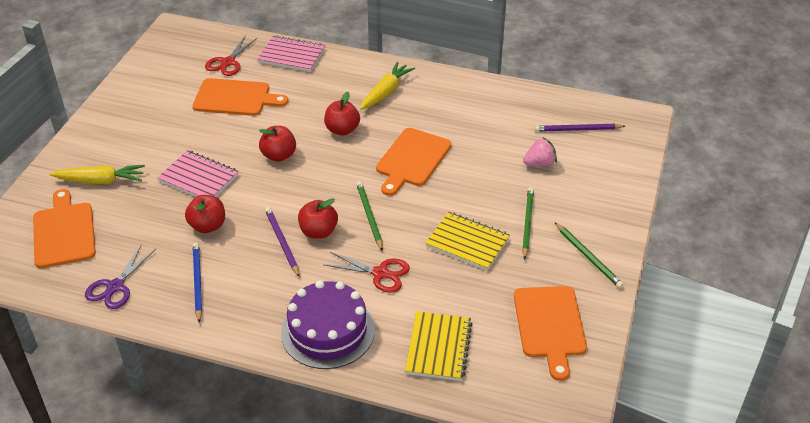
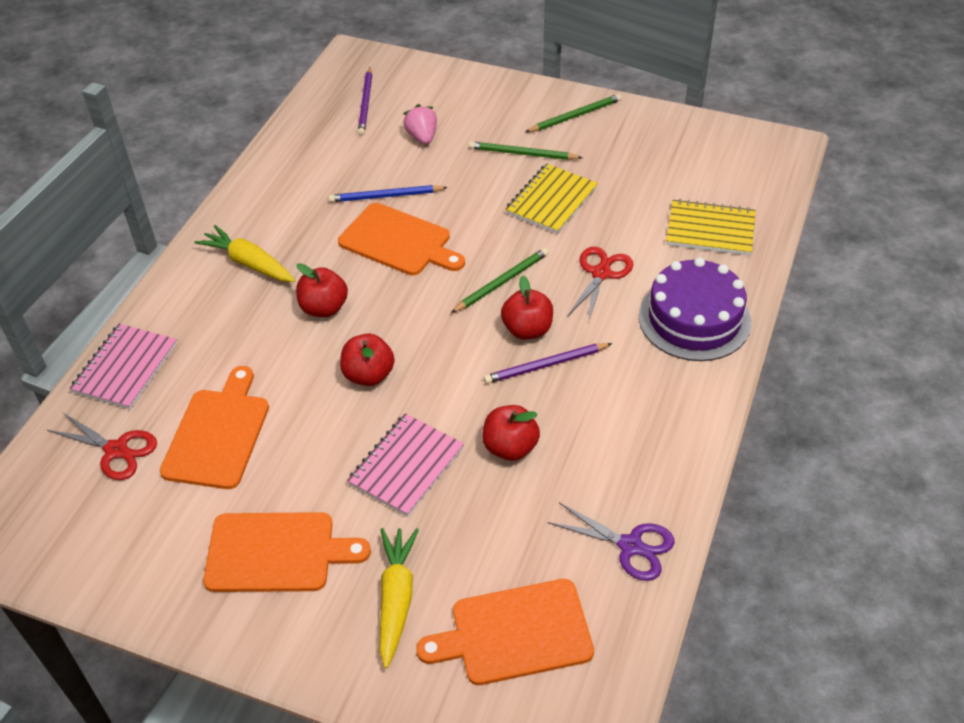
camera: 85 degrees left, 5 degrees up
(197, 282) = (619, 450): blue pencil -> blue pencil (385, 196)
(369, 216) = (502, 282): green pencil -> green pencil turned 150 degrees clockwise
(549, 325) = (673, 150): orange cutting board -> orange cutting board (276, 553)

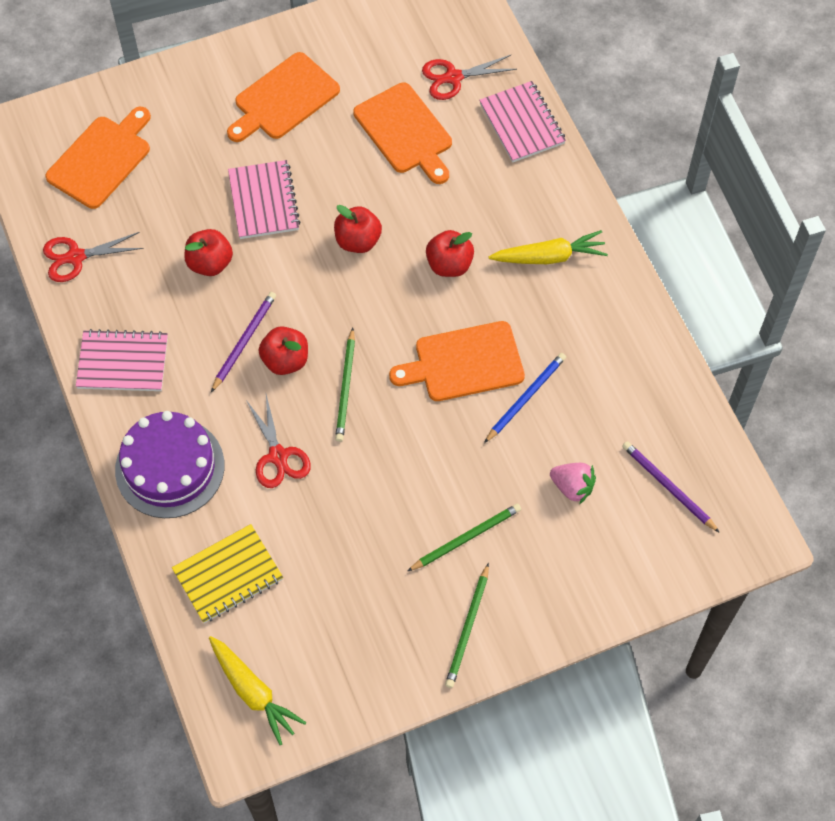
camera: 135 degrees right, 15 degrees up
(396, 599) = (187, 127): yellow carrot -> yellow carrot (253, 692)
(551, 201) = (388, 502): yellow notebook -> none
(630, 546) = (76, 257): purple scissors -> red scissors
(666, 420) = (123, 362): none -> pink notebook

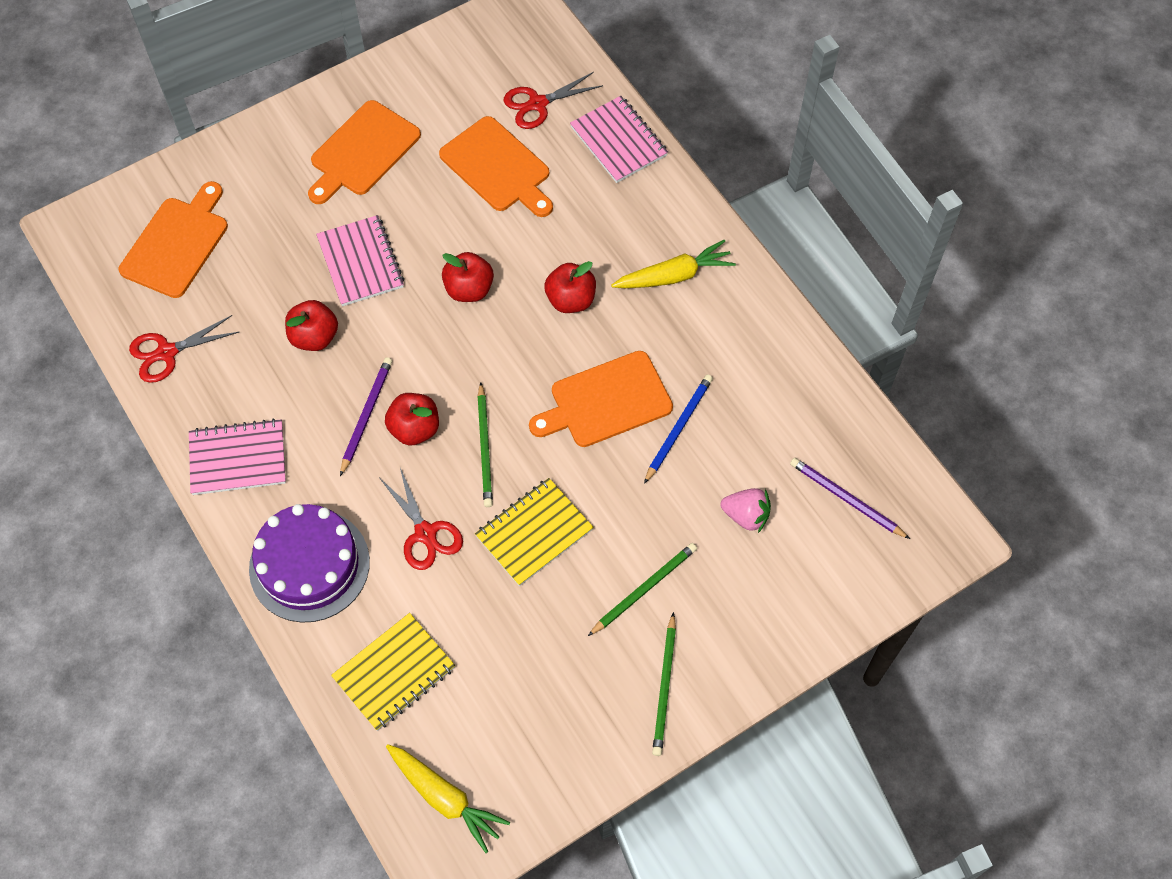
camera: 10 degrees left, 0 degrees up
(376, 471) = (534, 533): none -> yellow notebook

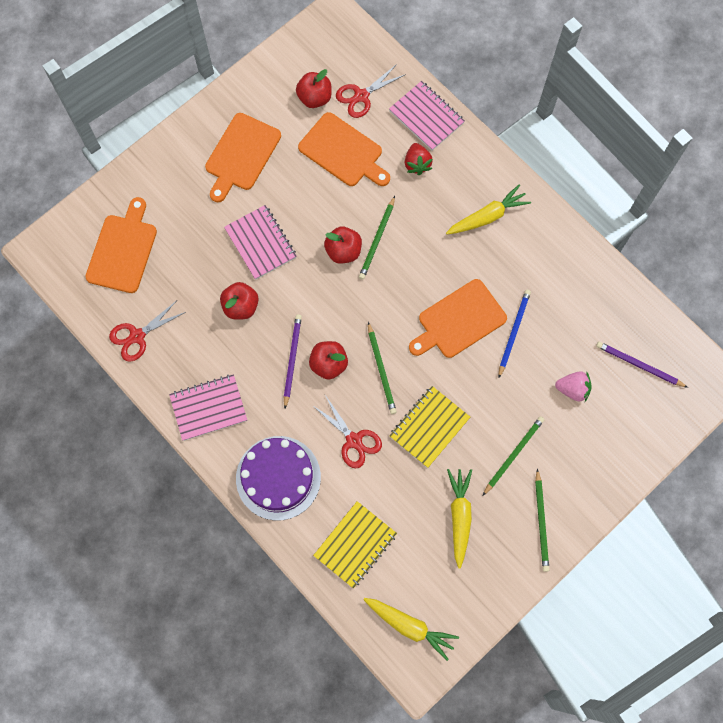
camera: 10 degrees left, 10 degrees up
(518, 282) = (377, 240): none -> green pencil
(550, 660) = (459, 517): none -> yellow carrot
(570, 300) = (418, 247): red apple -> red apple (314, 98)
(593, 197) = (417, 164): none -> red strawberry

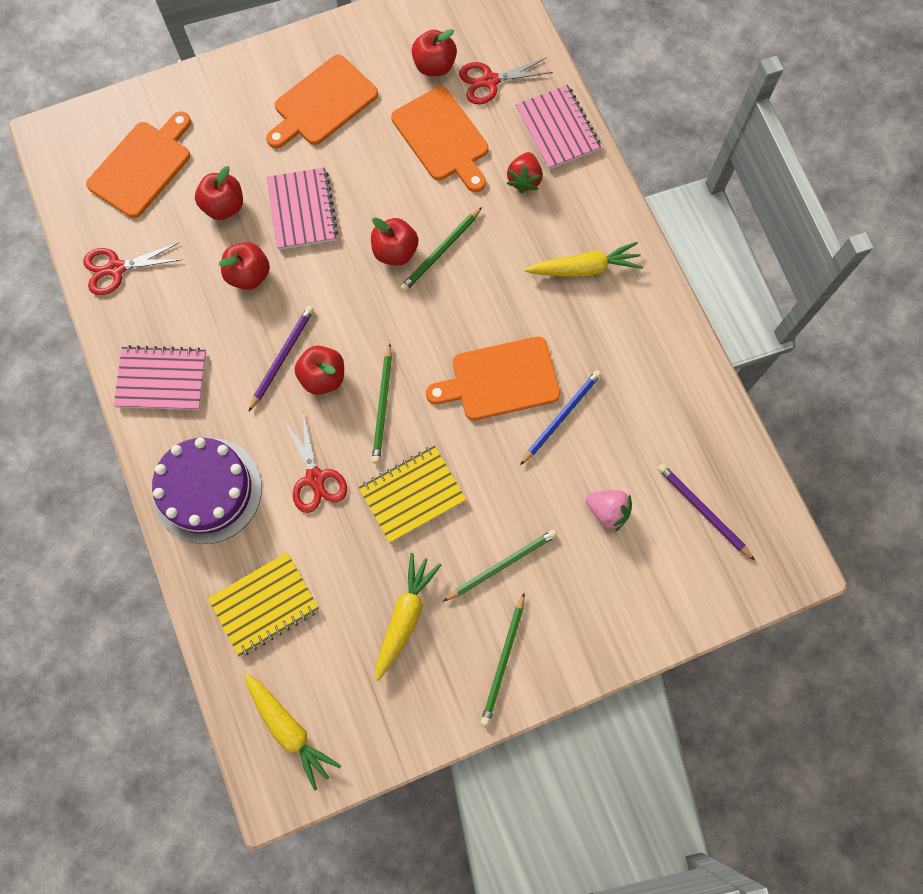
camera: 20 degrees right, 0 degrees up
(199, 260) = (224, 206): none -> red apple

